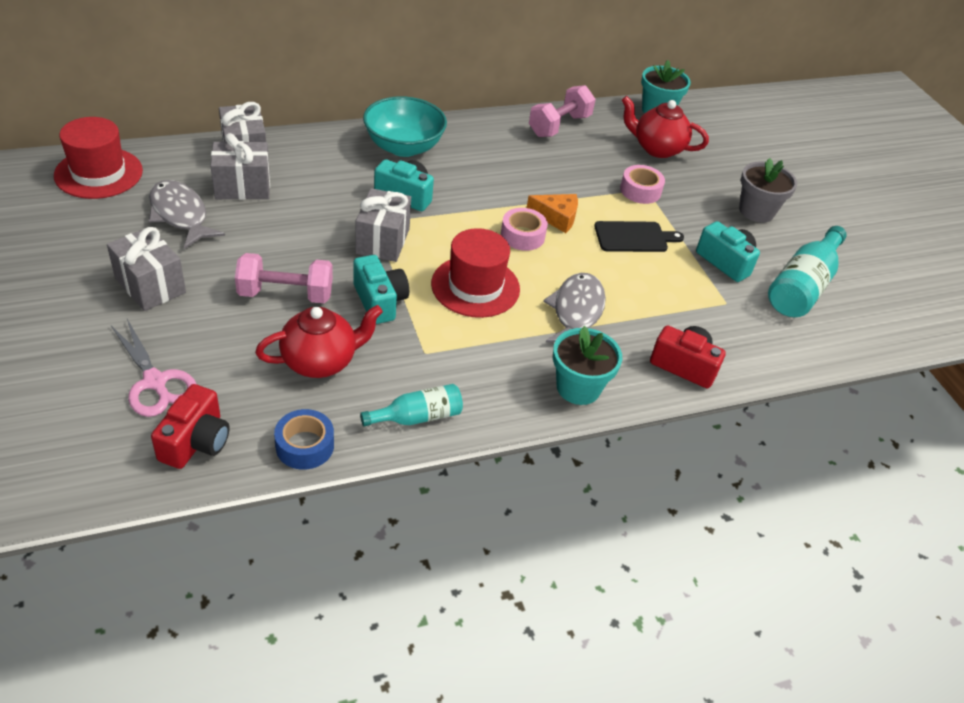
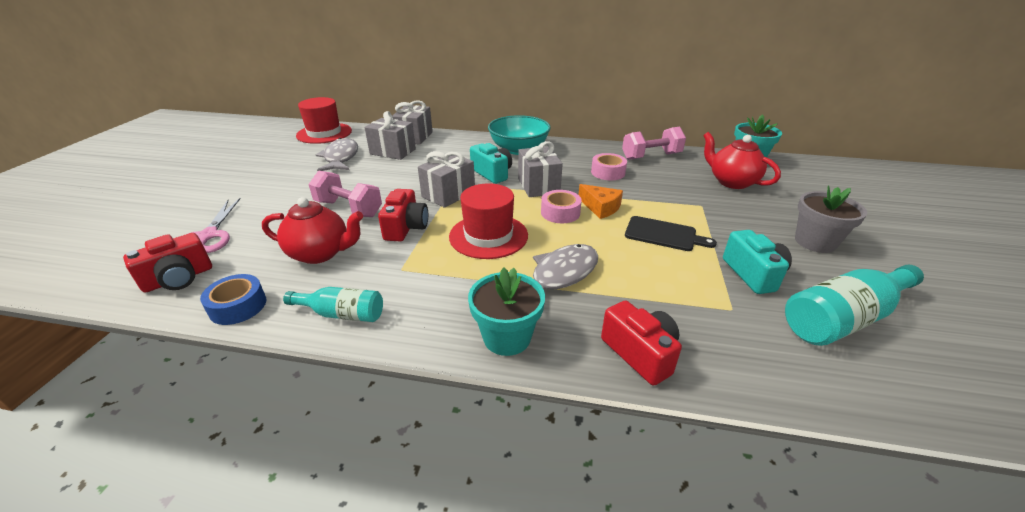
camera: 35 degrees right, 10 degrees down
(150, 285) = (278, 186): grey gift -> grey gift (538, 186)
(380, 301) = (406, 227): turquoise camera -> red camera
(640, 191) = (694, 205): pink tape -> pink tape (608, 172)

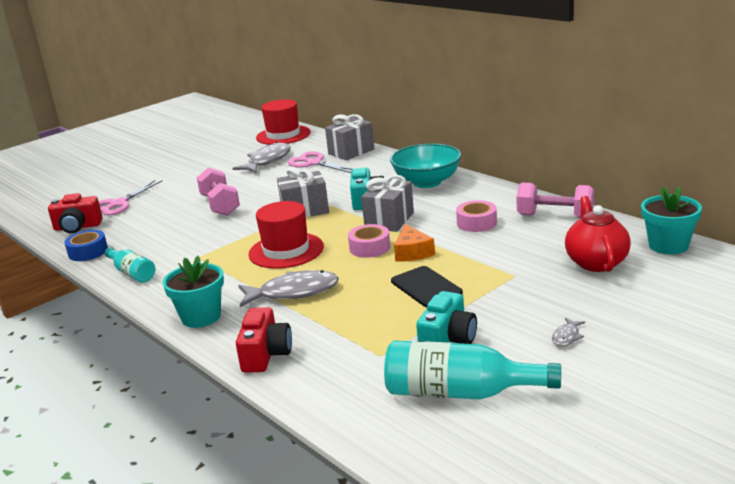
camera: 40 degrees right, 10 degrees down
(320, 253) = (165, 233): red teapot -> none
(393, 151) = (314, 163): grey gift -> pink scissors
(406, 227) = (239, 229): red camera -> none
(815, 242) = (566, 337): grey flower pot -> grey fish

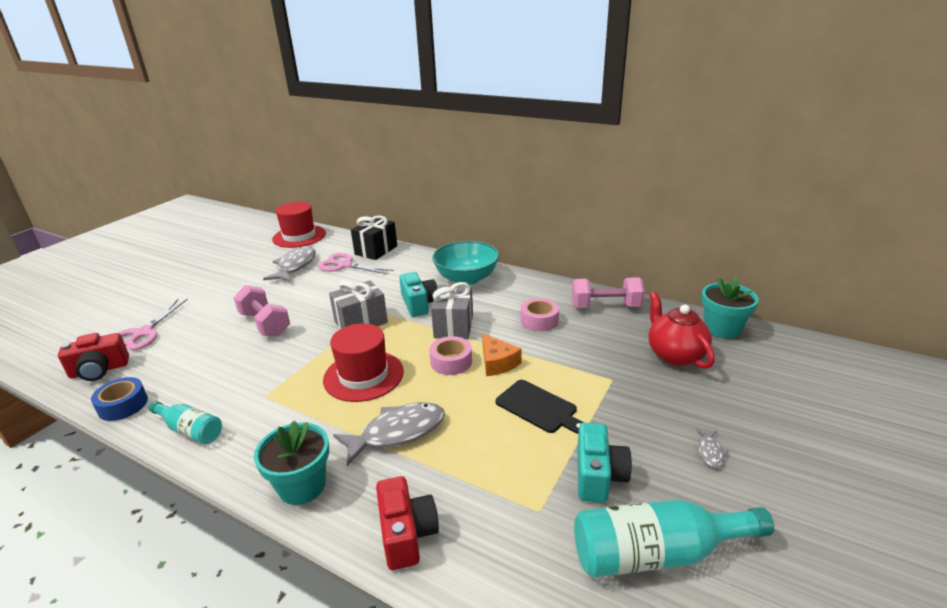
camera: 20 degrees left, 5 degrees up
(351, 152) = (376, 250): grey gift -> black gift

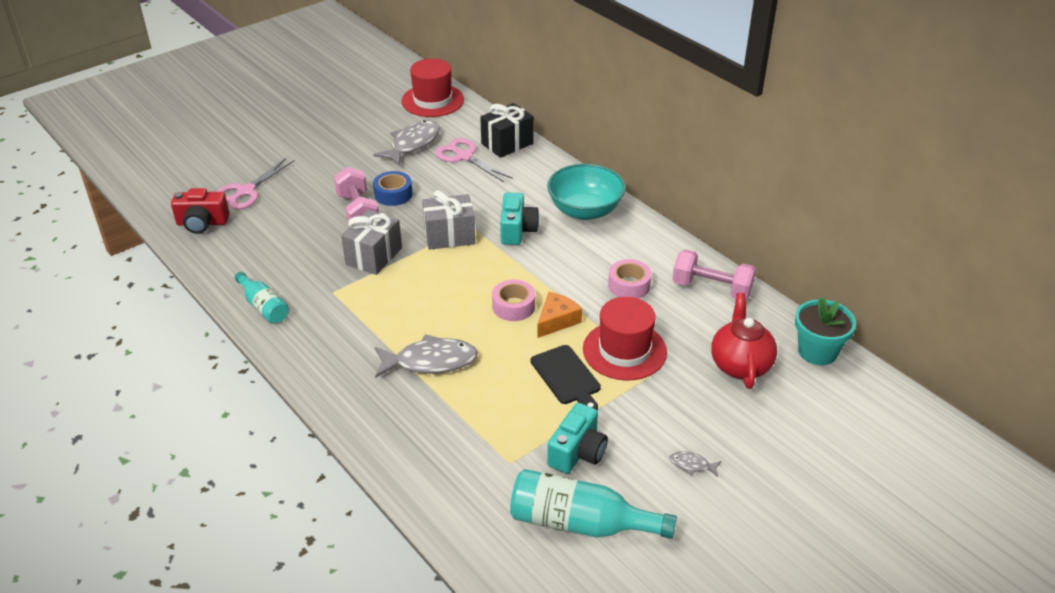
camera: 20 degrees right, 10 degrees up
(123, 405) = (215, 265): blue tape -> blue tape (393, 194)
(302, 486) = (335, 383): turquoise flower pot -> none
(363, 376) = (426, 297): red hat -> red hat (624, 350)
(407, 534) = (398, 445): red camera -> none
(453, 326) = (538, 267): grey gift -> grey gift (374, 256)
(497, 363) = (557, 320): orange cheese -> orange cheese turned 135 degrees counterclockwise
(710, 452) = (692, 465): grey fish -> grey fish turned 75 degrees clockwise

